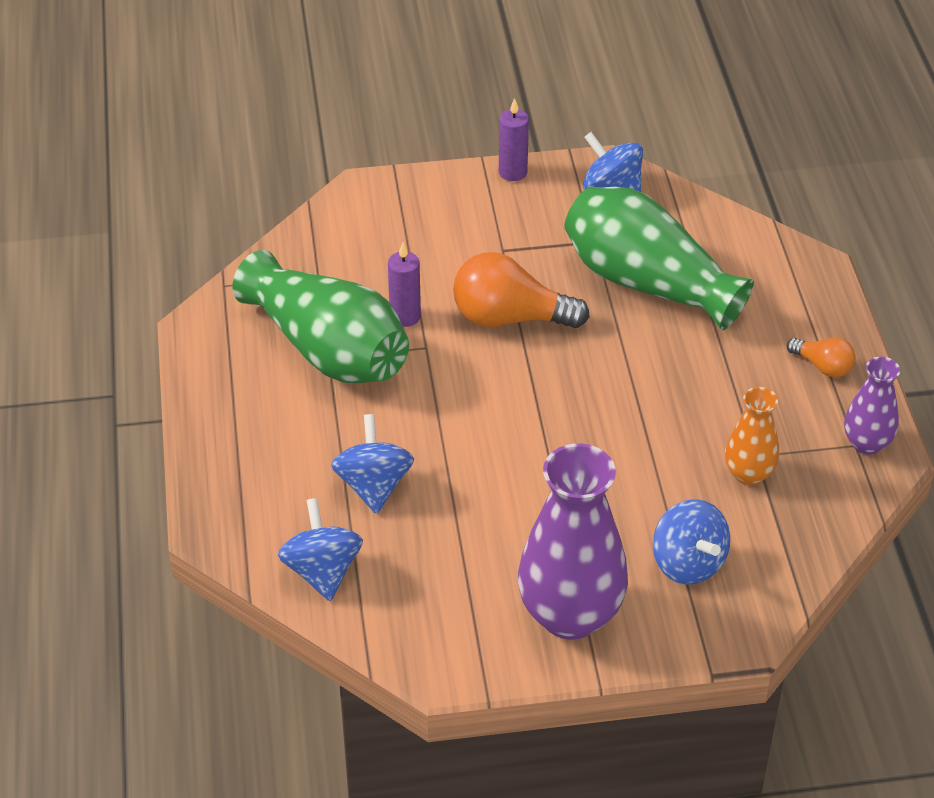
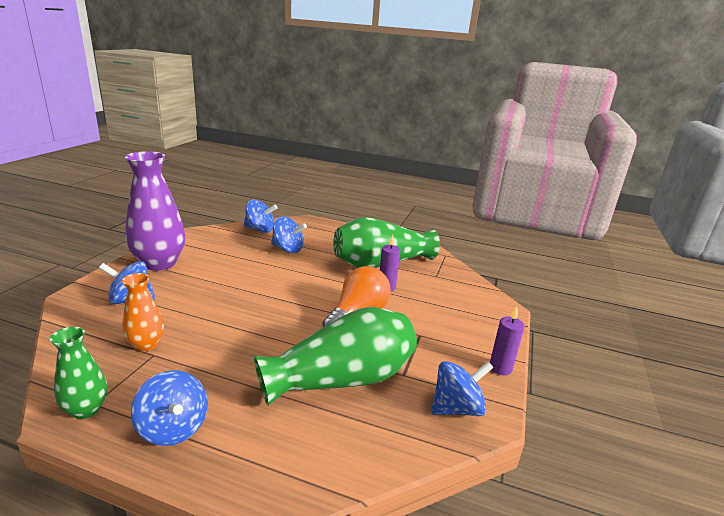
camera: 115 degrees right, 20 degrees down
(823, 366) = (173, 428): orange light bulb -> blue spinning top
(866, 443) = (86, 409): purple vase -> green vase

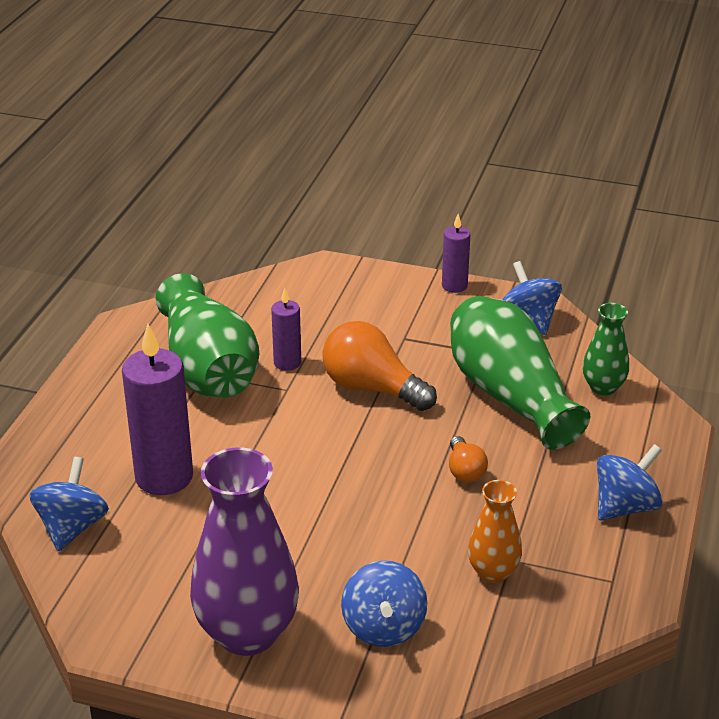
camera: 90 degrees left, 10 degrees up
(86, 409) = (624, 583): green vase -> green vase (603, 387)
(256, 345) = (465, 471): none -> orange light bulb
(288, 249) = (164, 477): blue spinning top -> purple candle

